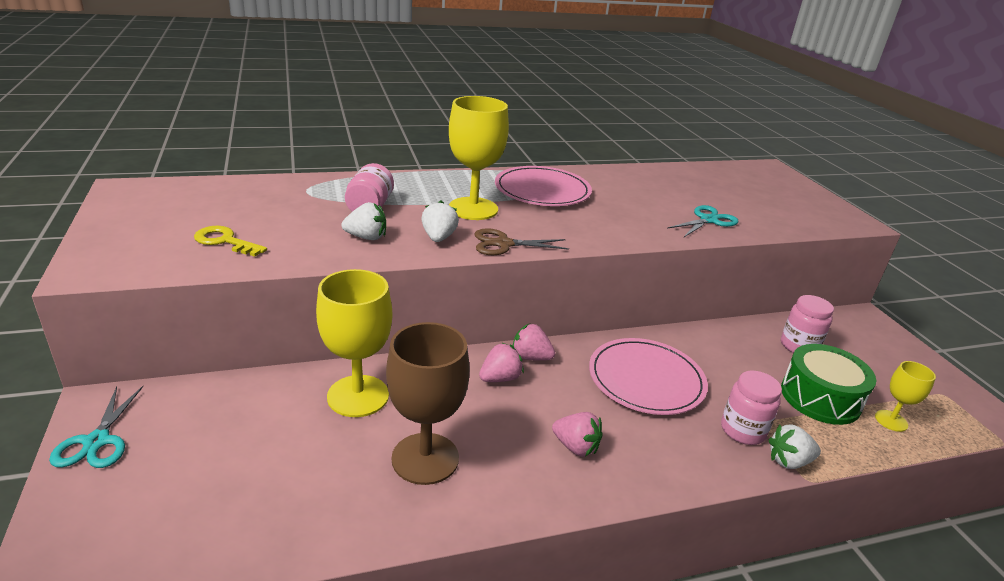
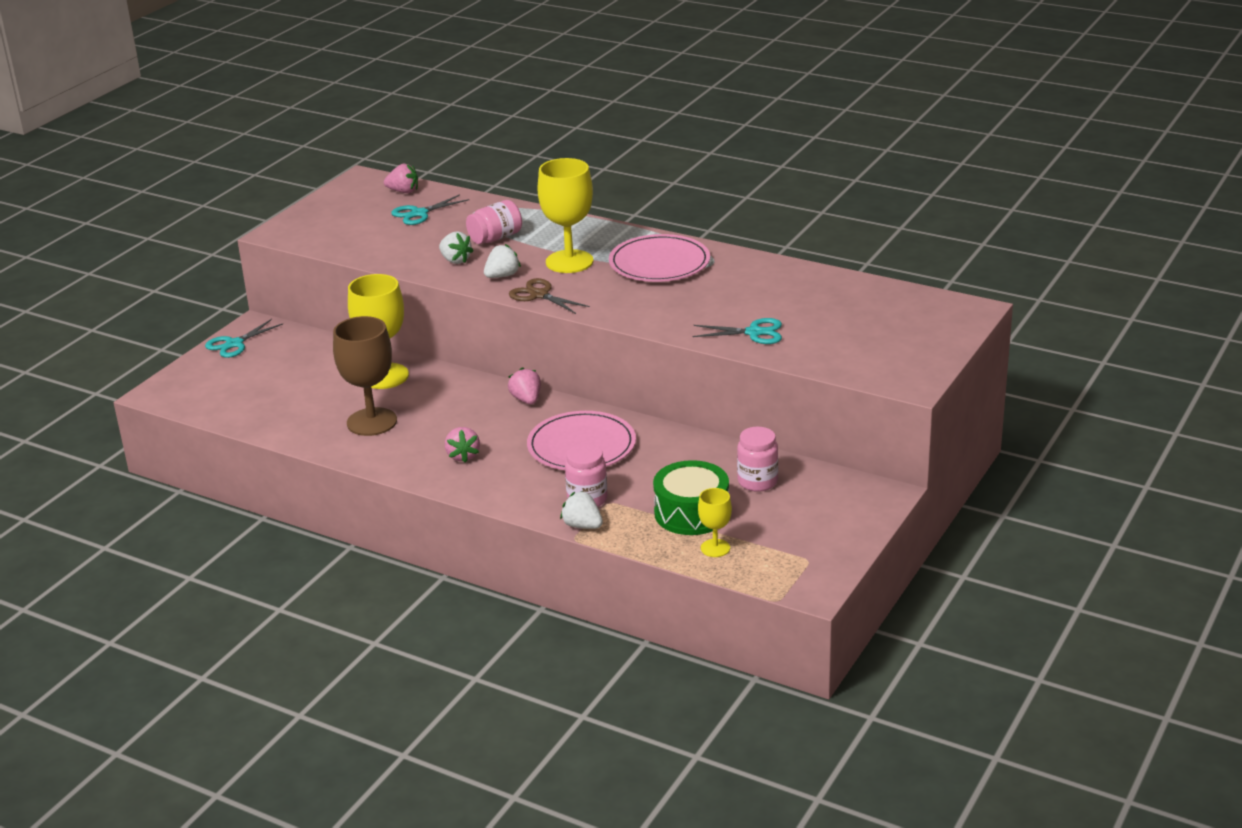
camera: 50 degrees right, 0 degrees up
(225, 241) = (368, 236): yellow key -> none
(250, 205) = (419, 213): none -> turquoise scissors
(500, 378) = (483, 403): pink strawberry -> pink strawberry (403, 191)

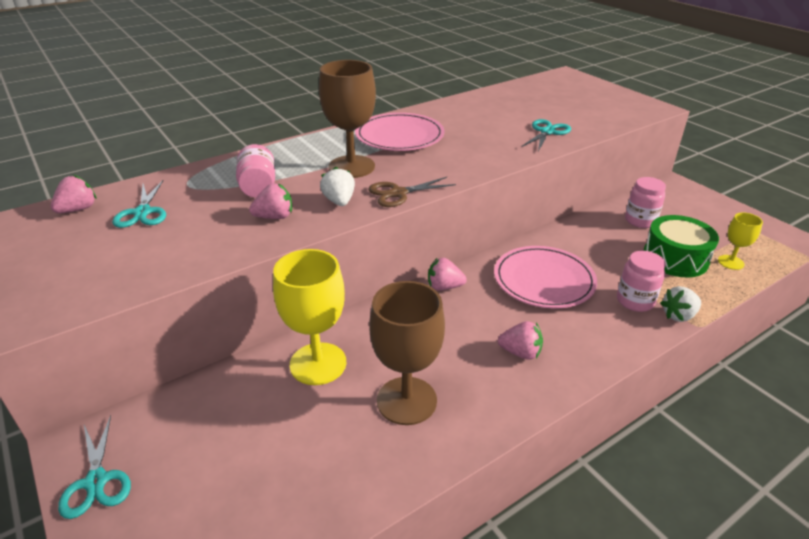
camera: 65 degrees left, 5 degrees up
(455, 260) = (275, 217): white strawberry -> pink strawberry
(569, 262) = (351, 167): yellow goblet -> brown goblet

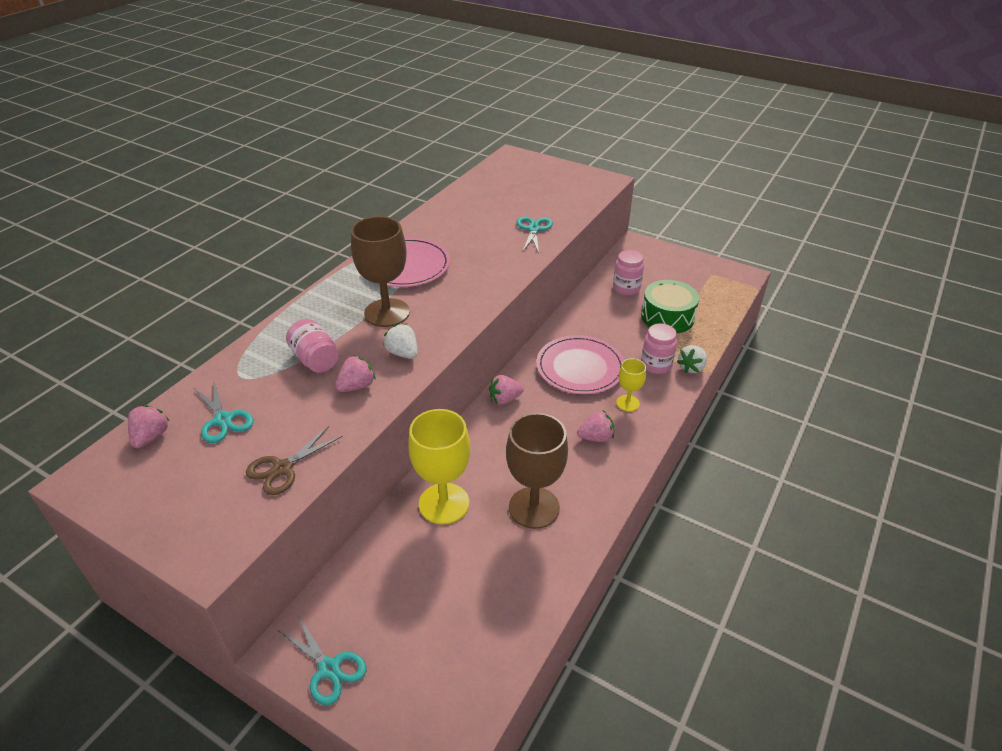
camera: 25 degrees left, 5 degrees up
(398, 193) = (449, 330): brown scissors -> brown scissors (282, 468)
(730, 262) = (707, 309): yellow goblet -> yellow goblet (627, 403)

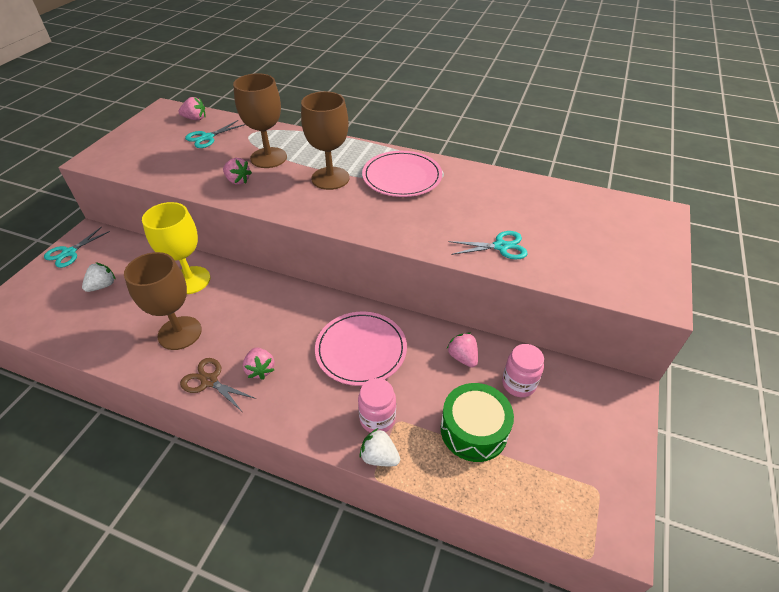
camera: 80 degrees right, 5 degrees up
(282, 468) = (158, 167): brown scissors -> brown scissors (209, 381)
(315, 359) = (268, 158): pink jar -> brown goblet
(403, 353) = (278, 195): white strawberry -> white strawberry (103, 286)
(504, 399) = (308, 299): pink strawberry -> pink strawberry (462, 357)
(627, 403) = (311, 393): yellow goblet -> none

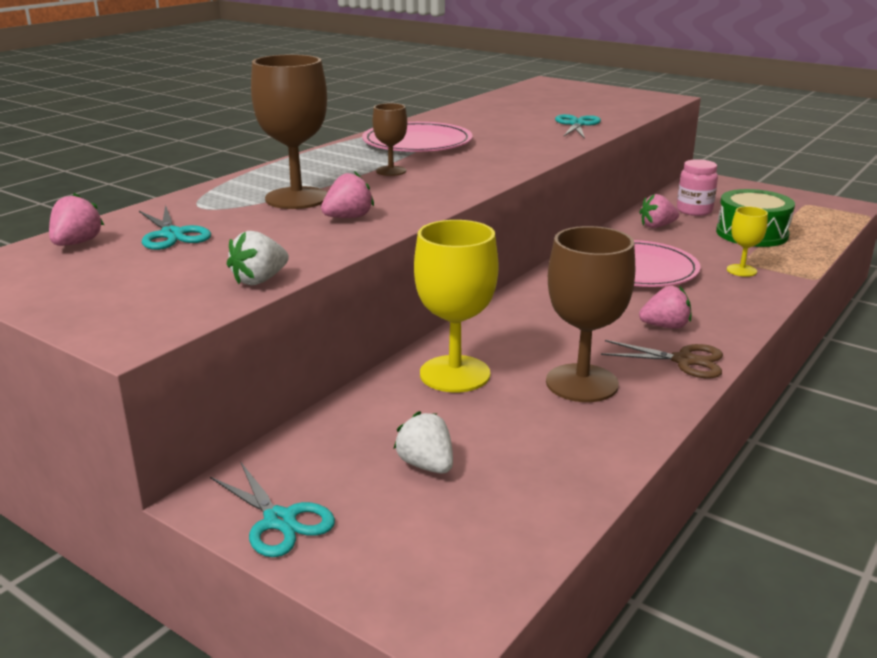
camera: 75 degrees left, 20 degrees down
(209, 381) = (684, 361): brown scissors -> brown scissors turned 120 degrees counterclockwise
(330, 178) = (391, 171): brown goblet -> brown goblet, size x0.52
(377, 419) = (741, 270): pink jar -> yellow goblet
(379, 457) = (790, 274): white strawberry -> white strawberry (259, 280)

